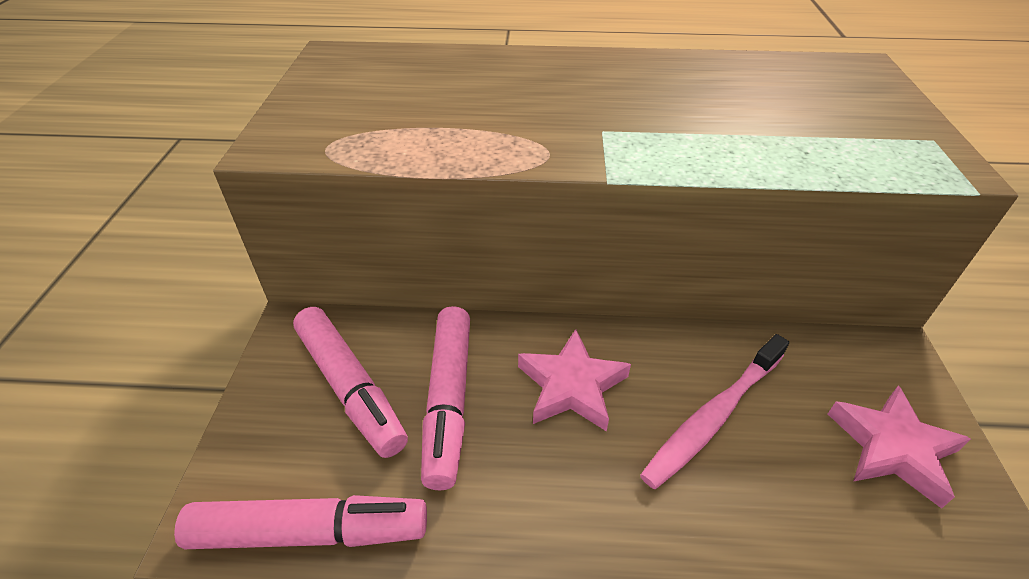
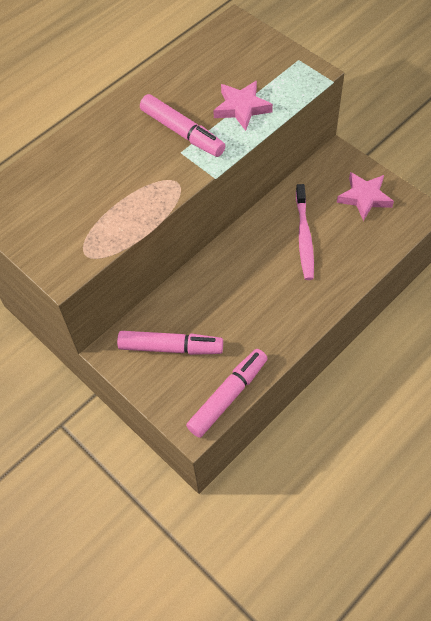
camera: 45 degrees left, 15 degrees up
(448, 400) = (212, 317): pink marker -> pink marker (182, 132)
(572, 386) = (247, 270): pink star -> pink star (242, 108)

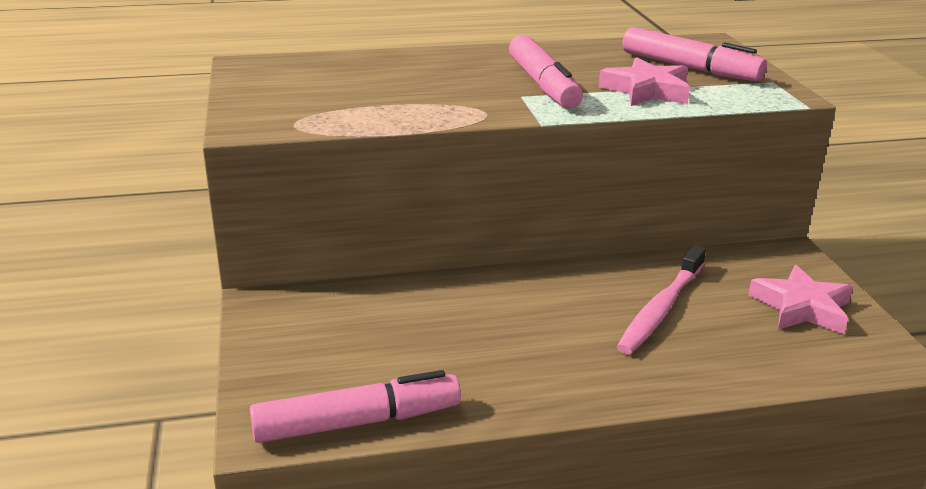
camera: 30 degrees right, 30 degrees down
(170, 347) = (341, 334): pink marker -> pink marker (689, 68)

